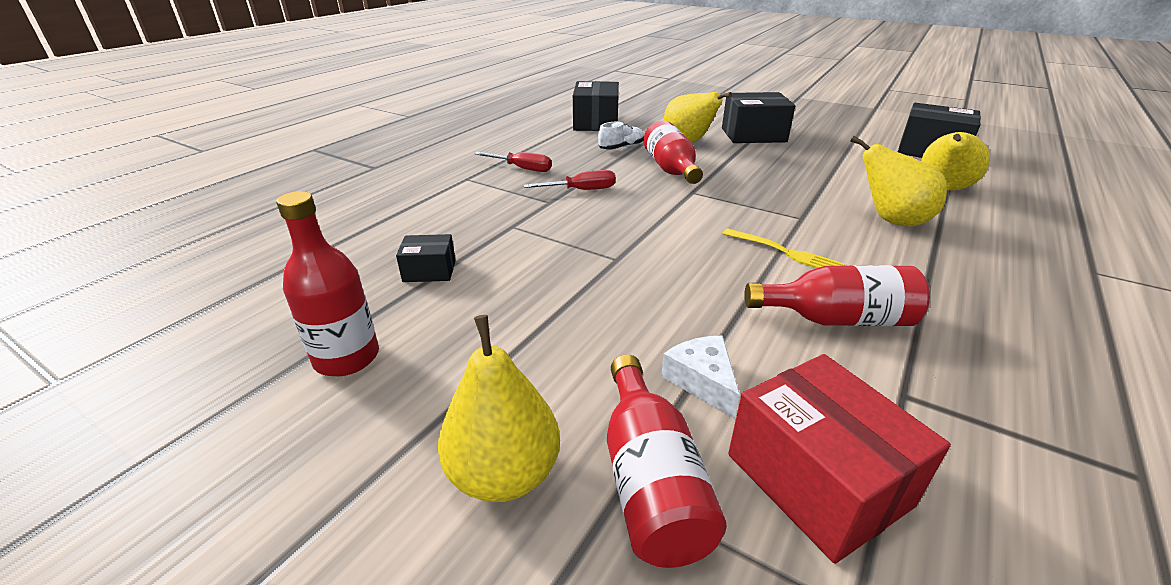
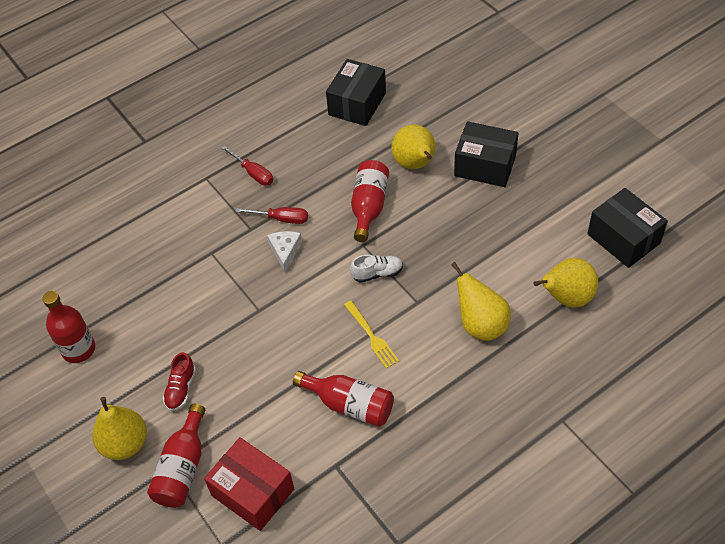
camera: 25 degrees right, 20 degrees up
(429, 271) = (142, 287): black box -> none
(563, 364) = (181, 389): none -> red shoe
(621, 148) = (351, 159): white shoe -> white shoe (377, 273)
(702, 381) = (242, 423): white cheese -> white cheese (285, 251)
(817, 479) = (253, 492): red box -> red box turned 45 degrees counterclockwise

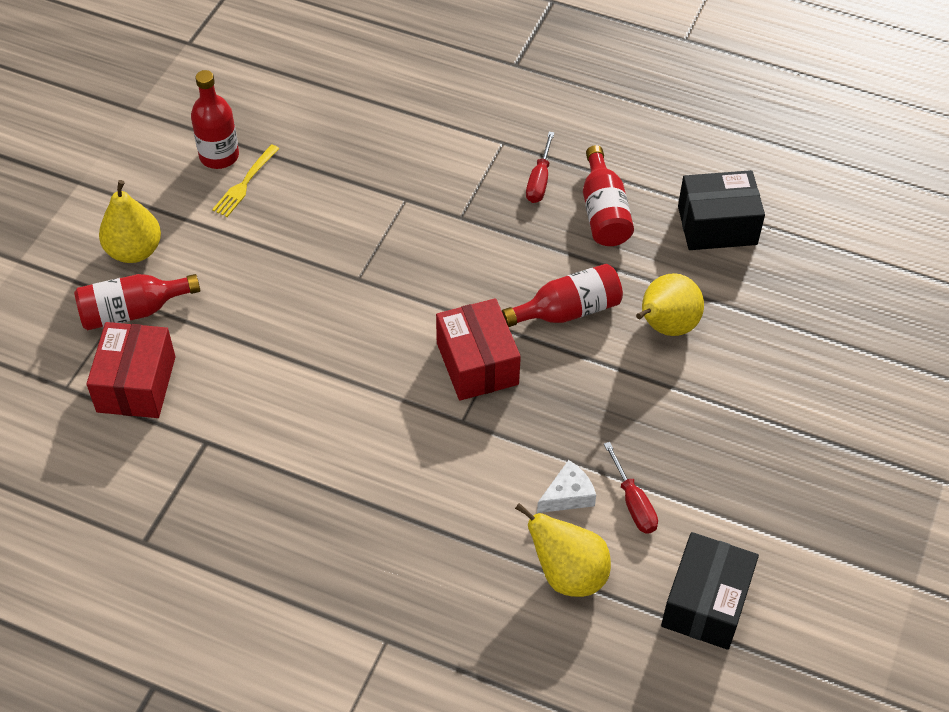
camera: 55 degrees right, 0 degrees up
(181, 389) = (222, 262): red shoe -> none
(281, 219) = (493, 238): red screwdriver -> red screwdriver (633, 503)
(285, 251) = (451, 263): white cheese -> white cheese (568, 495)
(349, 404) = (287, 419): red bottle -> red bottle (603, 212)
(371, 336) = (388, 398): yellow fork -> yellow fork (245, 183)
(377, 273) = (477, 363): white shoe -> red box
(481, 325) = (470, 499): yellow pear -> none
(485, 166) = (716, 399): black box -> none

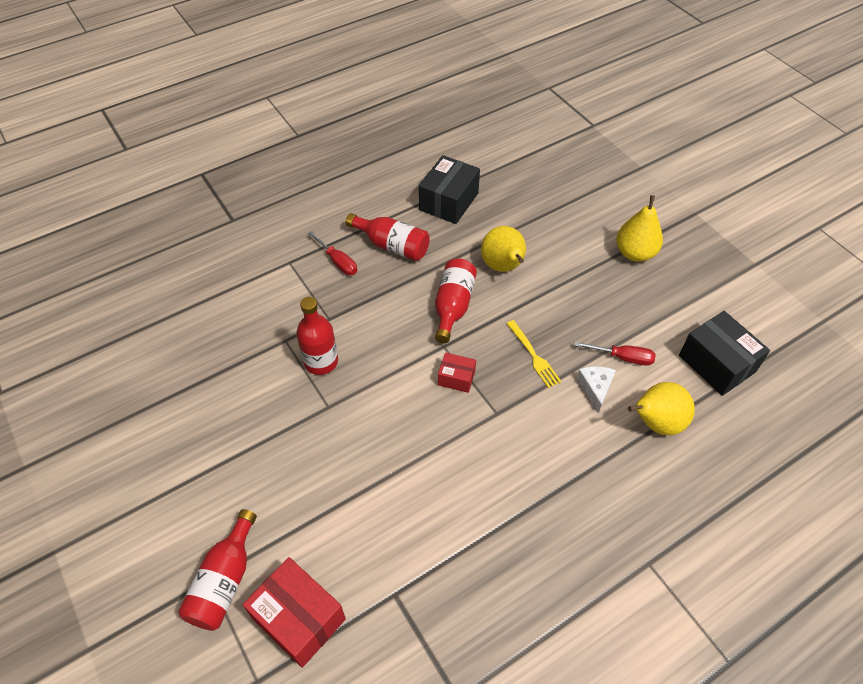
camera: 55 degrees left, 0 degrees up
(134, 251) = (165, 546): yellow pear -> yellow pear (635, 253)
(219, 156) = (132, 433): red bottle -> red bottle (321, 361)
(245, 183) = (175, 430): yellow fork -> yellow fork (533, 356)
(477, 363) = (456, 378): red box -> red box, size x0.54

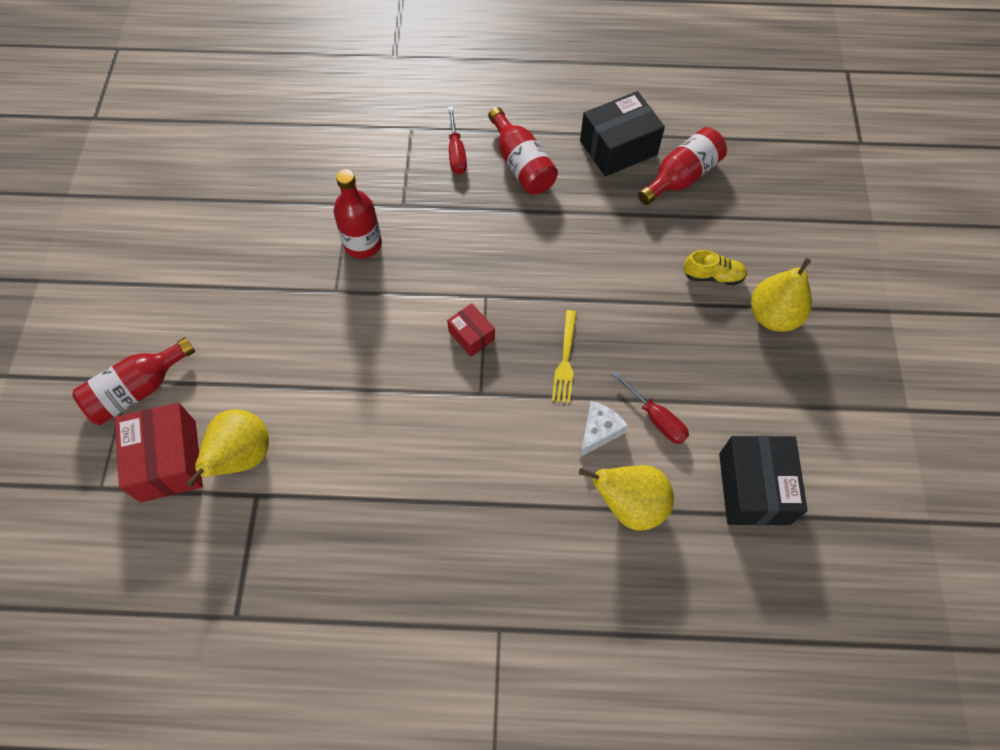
camera: 35 degrees right, 10 degrees up
(453, 306) = (528, 262): red bottle -> red bottle (681, 177)
(503, 267) = (615, 250): yellow pear -> yellow pear (242, 456)
(578, 249) = (713, 276): none -> yellow shoe

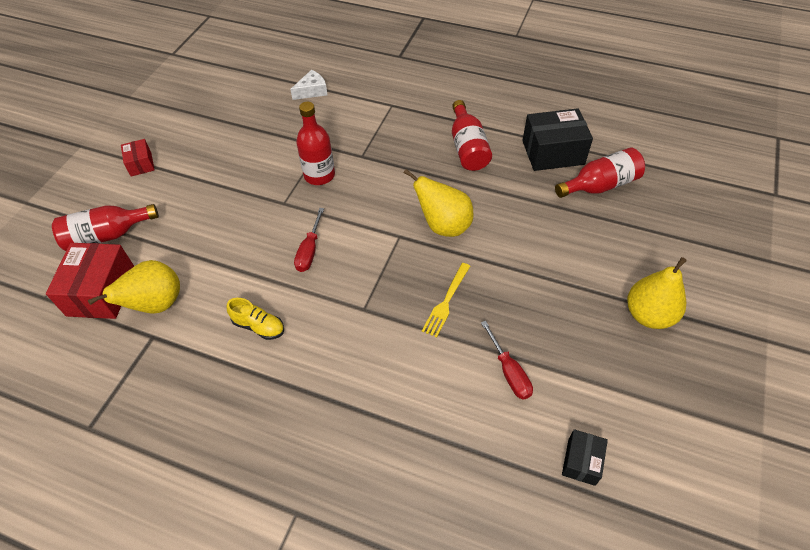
camera: 20 degrees right, 10 degrees down
(456, 153) = (419, 129): red screwdriver -> red screwdriver (309, 251)
(471, 335) = (375, 262): red box -> red box (141, 164)
(599, 431) = (453, 368): white cheese -> white cheese (312, 91)
(629, 505) = (457, 440): yellow pear -> yellow pear (443, 226)
(713, 276) = (602, 268): yellow shoe -> yellow shoe (259, 326)
(754, 488) = (581, 461): black box -> black box, size x0.54

